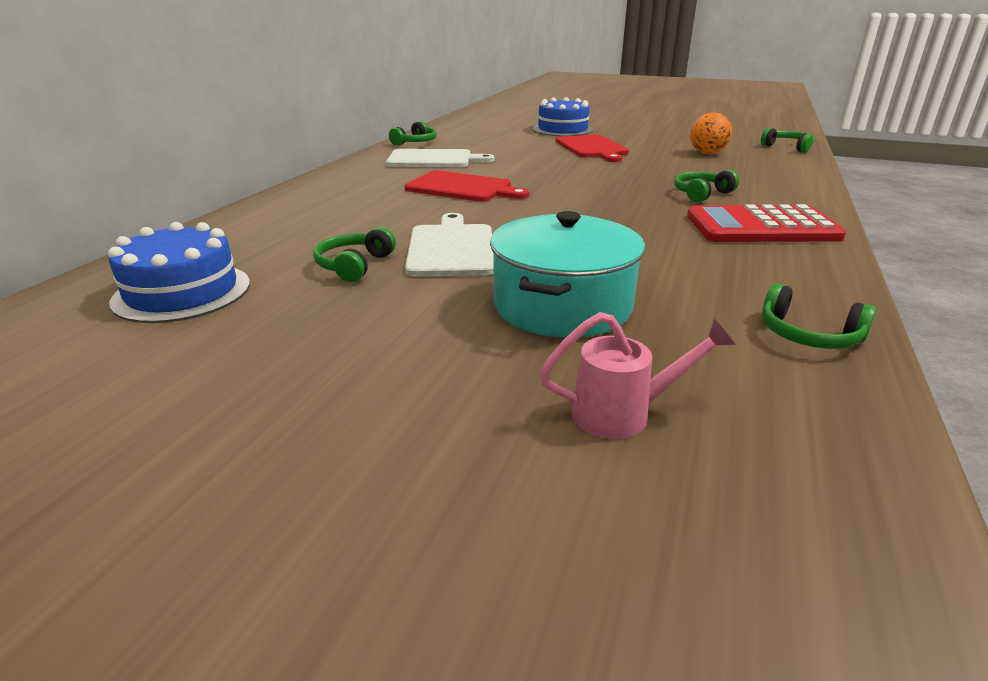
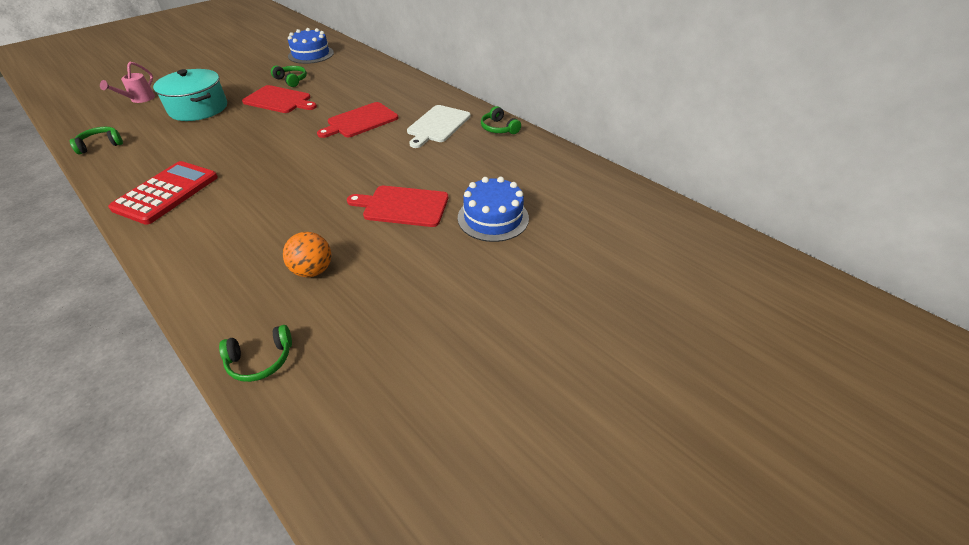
camera: 115 degrees right, 15 degrees up
(451, 248) = (279, 100): white cutting board -> red cutting board
(701, 194) = (235, 201): green headphones -> none

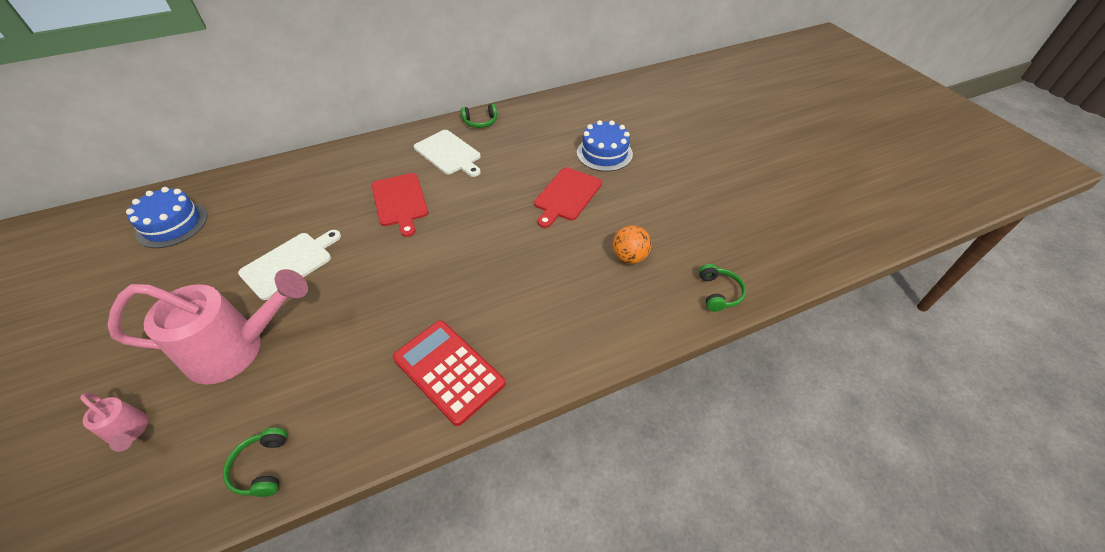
camera: 70 degrees left, 5 degrees up
(198, 108) = (238, 349): turquoise pot -> pink watering can
(279, 100) = (289, 263): red cutting board -> white cutting board
(291, 80) = (239, 248): green headphones -> none

